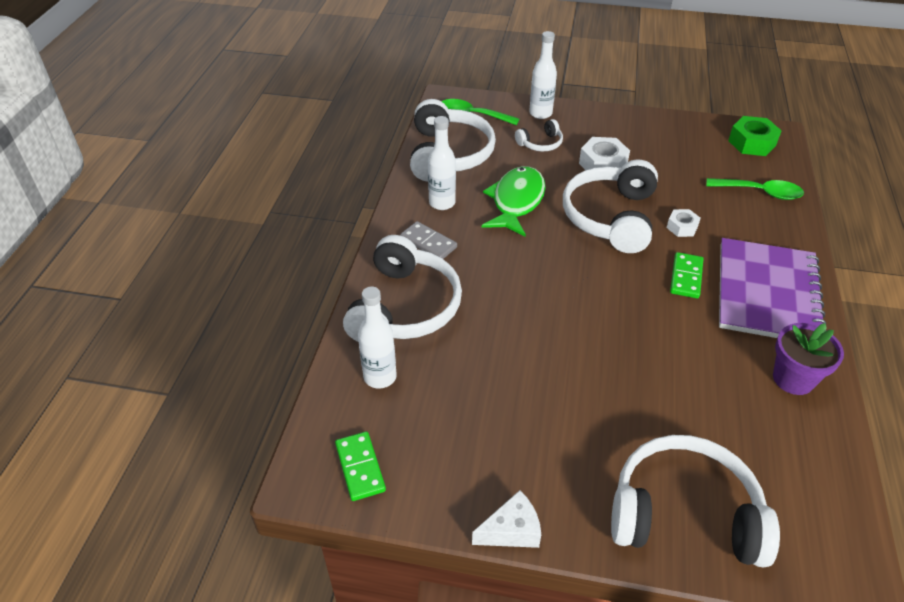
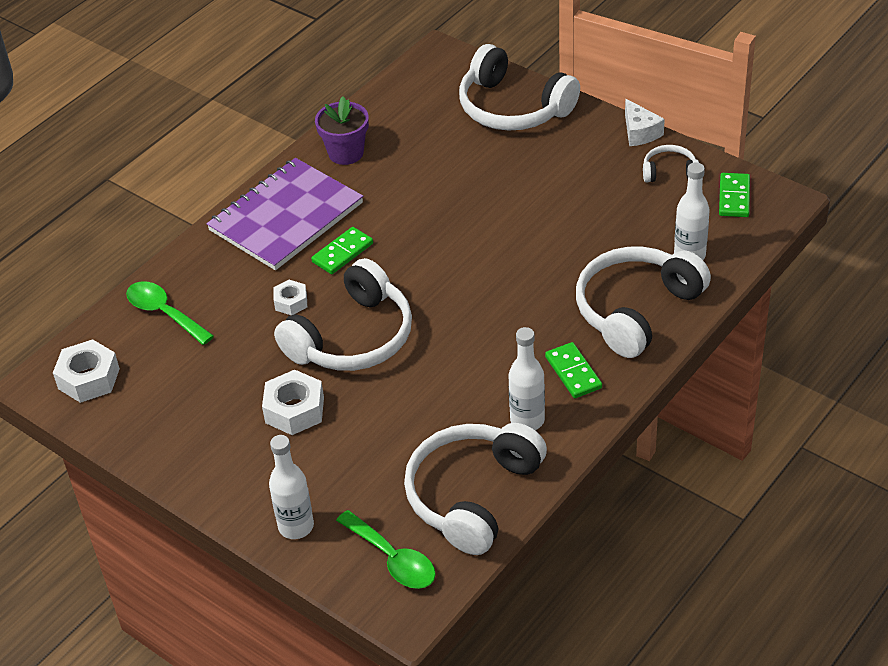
camera: 150 degrees left, 0 degrees up
(428, 243) = (573, 372): grey domino -> green domino
(511, 530) = (640, 132): white cheese -> white cheese turned 120 degrees counterclockwise
(516, 202) = (439, 392): green fish -> none
(540, 143) = (341, 471): white headphones -> white headphones (669, 172)
(752, 143) = (88, 379): green nut -> white nut

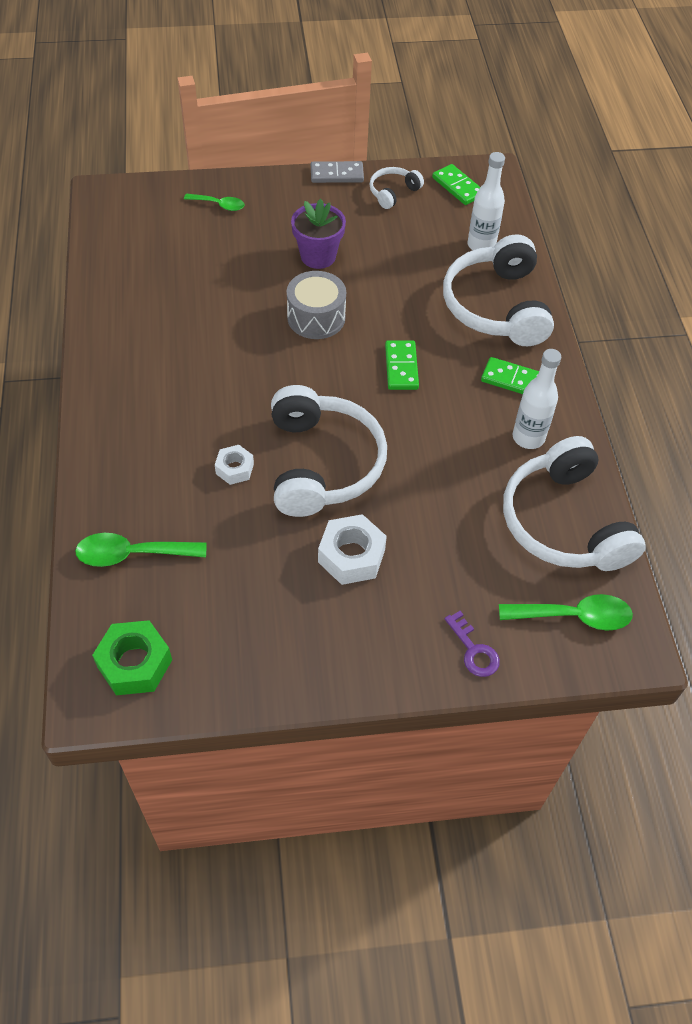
camera: 50 degrees left, 10 degrees up
(88, 379) = (134, 663): white nut -> green nut
(286, 217) = (139, 400): purple notebook -> none
(296, 526) = (473, 650): white bottle -> purple key
(342, 253) = (226, 400): green domino -> green domino (401, 367)
(346, 153) = (125, 316): purple flower pot -> purple flower pot (318, 256)
(480, 233) = (316, 317): none -> grey drum
(513, 107) = (219, 205): white headphones -> green spoon
(640, 132) = (337, 174): white cheese -> grey domino

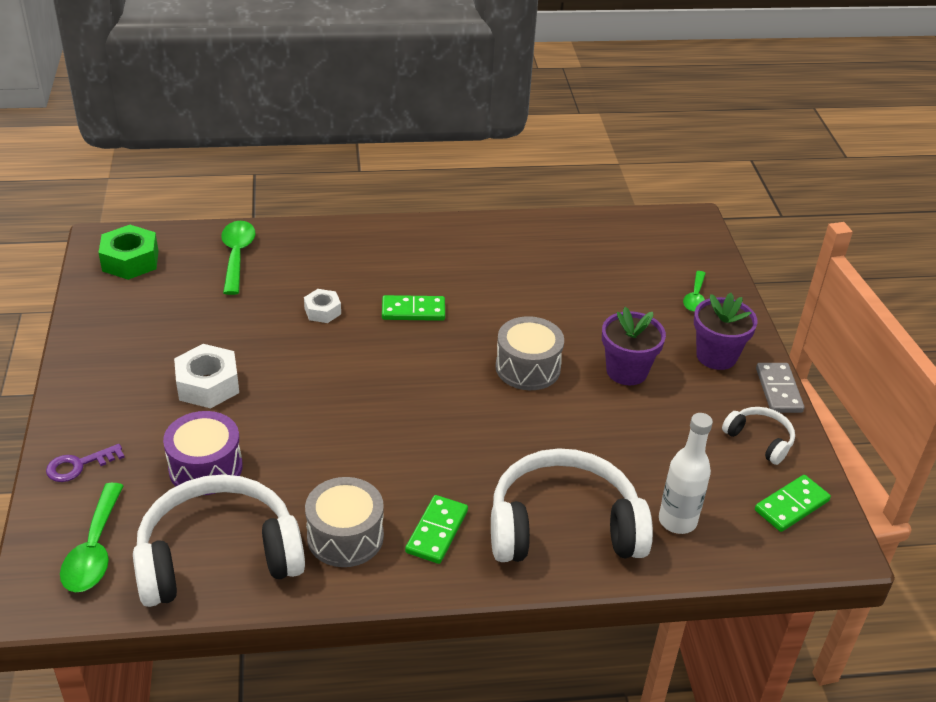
camera: 90 degrees right, 15 degrees down
(297, 202) = (716, 356): none -> purple flower pot
(321, 464) = (323, 367): white headphones -> none
(401, 367) = (455, 432): green domino -> green domino (413, 311)
(464, 544) = (205, 468): none -> purple drum
(528, 437) = (345, 536): white bottle -> grey drum

